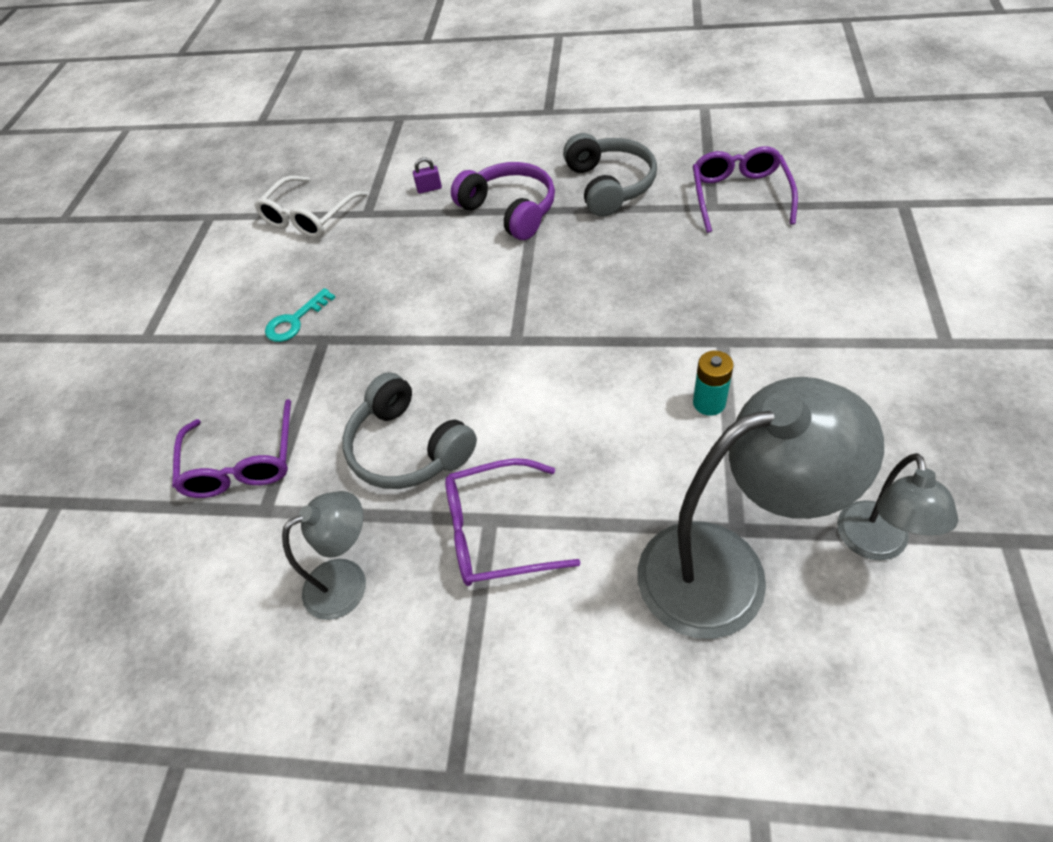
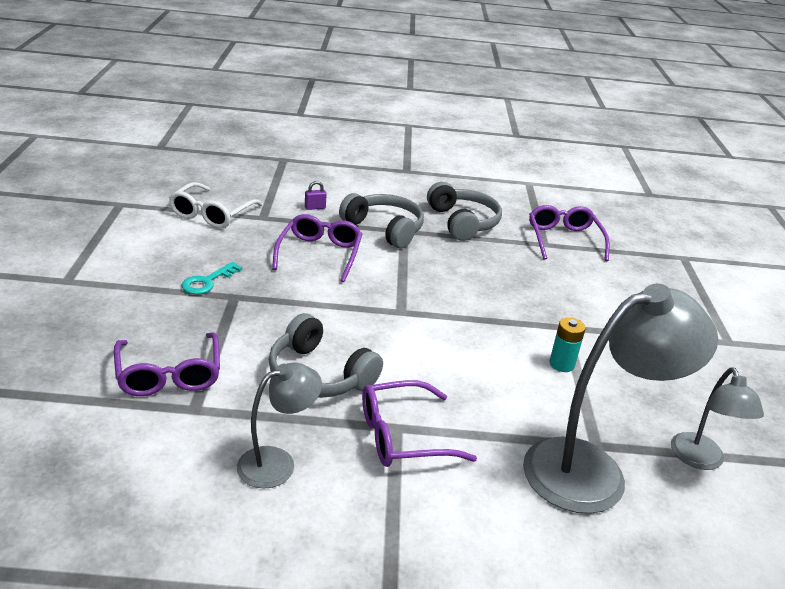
camera: 15 degrees left, 20 degrees down
(427, 262) = (319, 254): none -> purple glasses
(510, 210) = (384, 229): purple headphones -> grey headphones

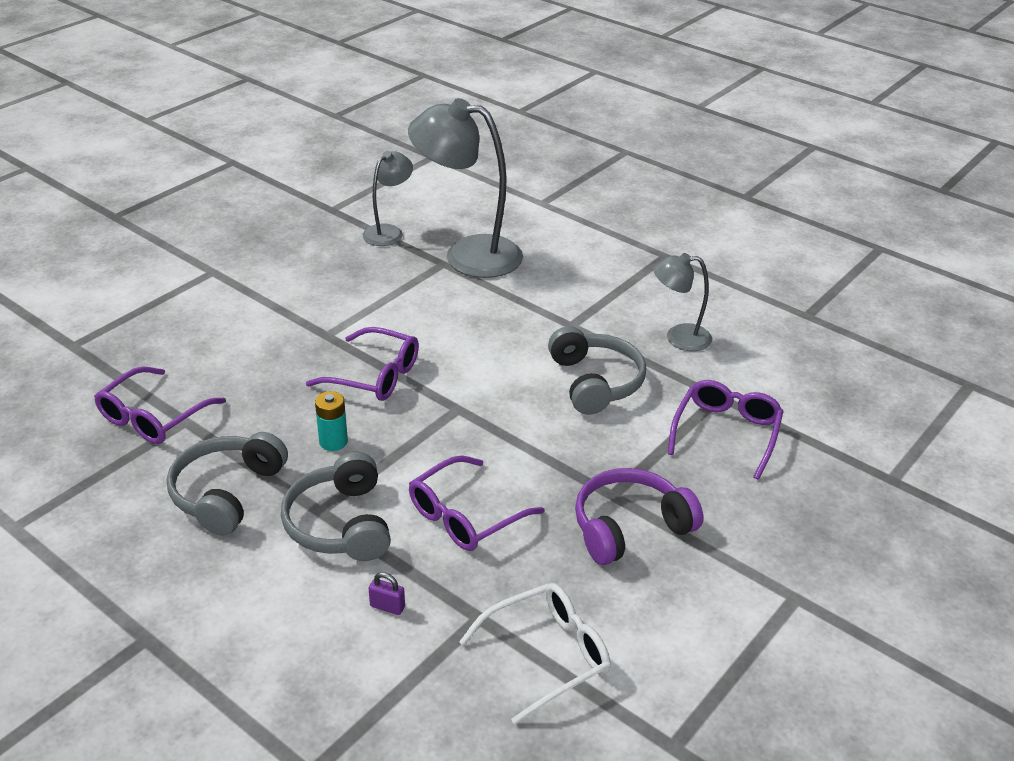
camera: 140 degrees left, 5 degrees up
(207, 281) = (629, 527): turquoise key -> purple headphones
(403, 436) = (572, 318): purple glasses -> purple glasses (374, 375)
(561, 364) = (382, 312): turquoise battery -> turquoise battery (333, 442)

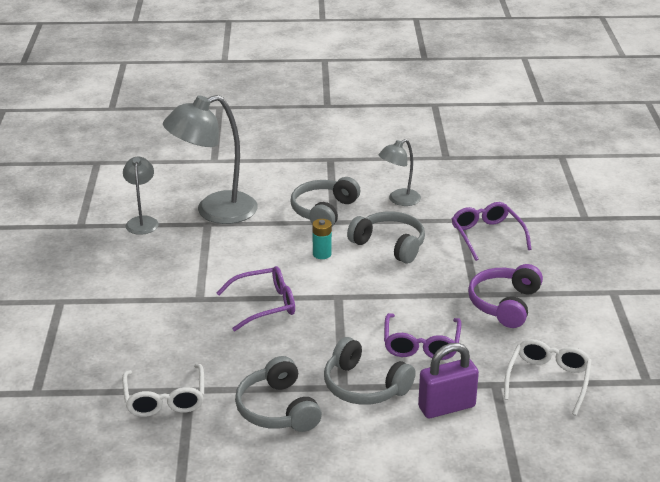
camera: 40 degrees left, 5 degrees down
(154, 416) = (165, 399): purple glasses -> white glasses
(333, 442) = (296, 350): turquoise battery -> turquoise battery (322, 254)
(387, 606) = (446, 407): purple padlock -> purple padlock, size x2.39
(577, 308) = (323, 211): none -> grey headphones

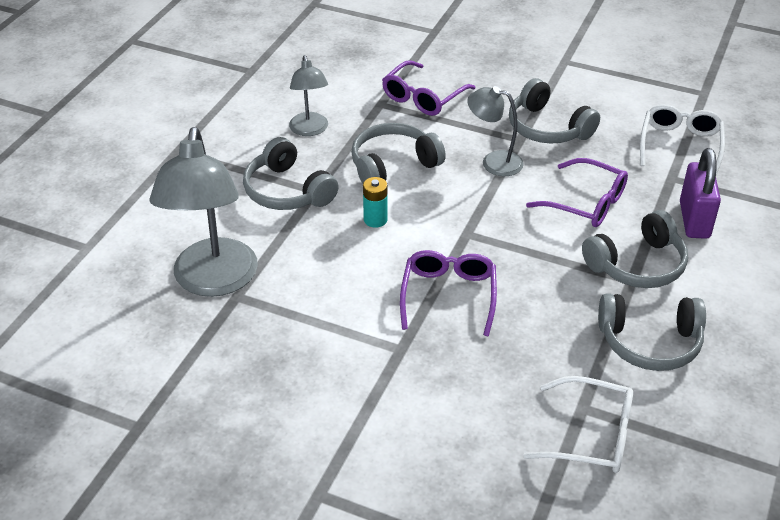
camera: 65 degrees left, 10 degrees up
(142, 221) = (181, 357): grey lamp -> grey lamp (493, 162)
(487, 236) = (423, 97): purple glasses -> purple glasses turned 60 degrees counterclockwise
(504, 304) = (547, 128): purple headphones -> grey headphones
(548, 381) = (680, 145): white glasses -> white glasses turned 60 degrees clockwise

